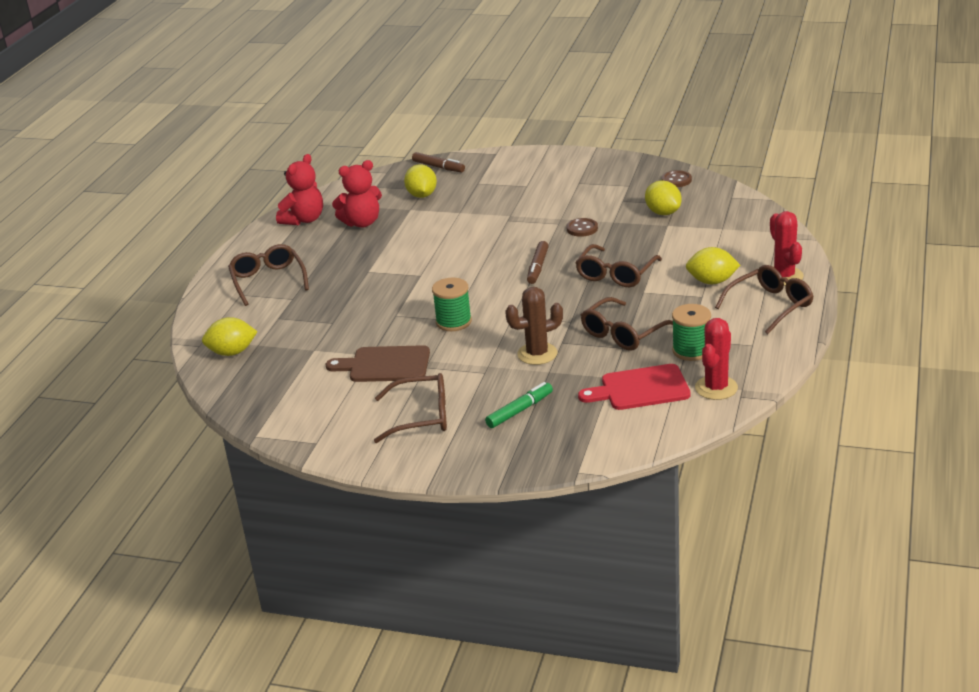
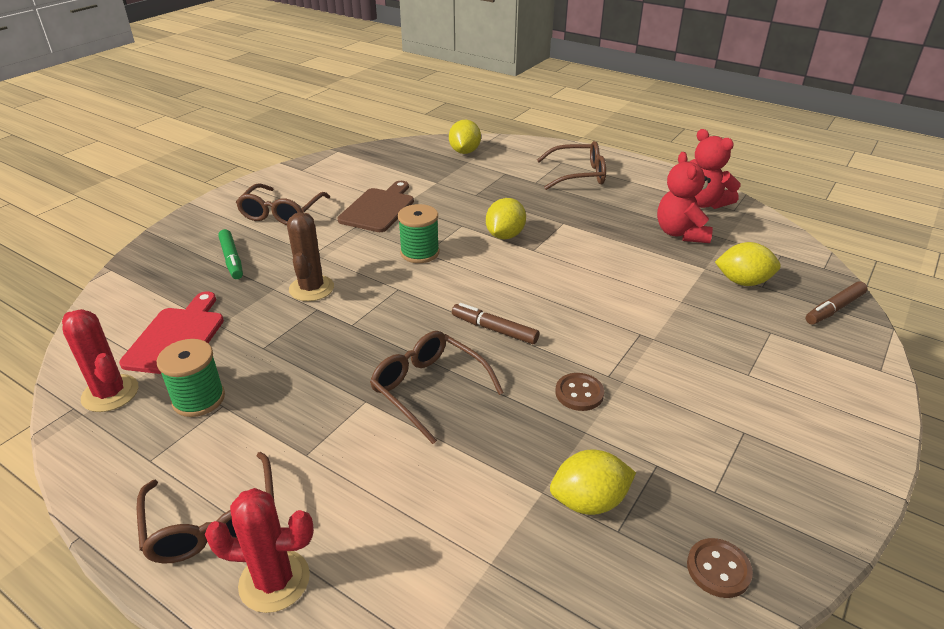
camera: 105 degrees right, 5 degrees up
(623, 333) = (289, 355): brown glasses -> none
(712, 281) = (333, 480): yellow lemon -> yellow lemon (505, 235)

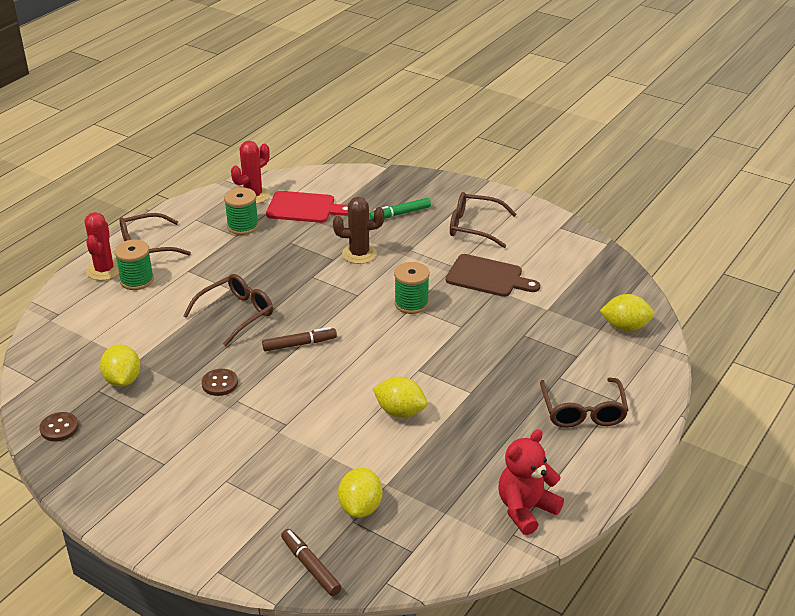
camera: 90 degrees right, 0 degrees up
(320, 521) = (137, 280): none -> green spool
(494, 329) = (299, 344): brown marker -> brown marker turned 45 degrees clockwise
(505, 235) = (443, 353): yellow lemon -> yellow lemon (400, 412)
(680, 233) = (454, 477): red teddy bear -> none

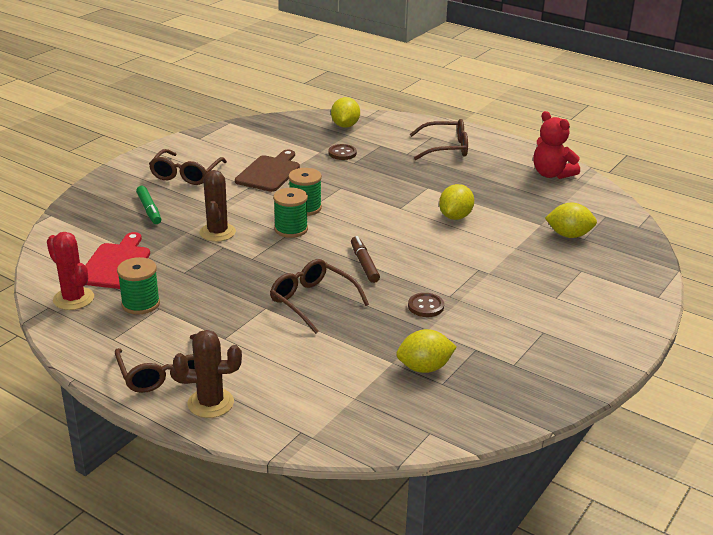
camera: 90 degrees left, 5 degrees down
(59, 428) = (506, 404): brown button -> brown button (342, 153)
(104, 270) = (210, 403): red cactus -> brown cactus
(137, 280) = (238, 374): green spool -> green spool (291, 229)
(310, 566) = (636, 256): brown marker -> none

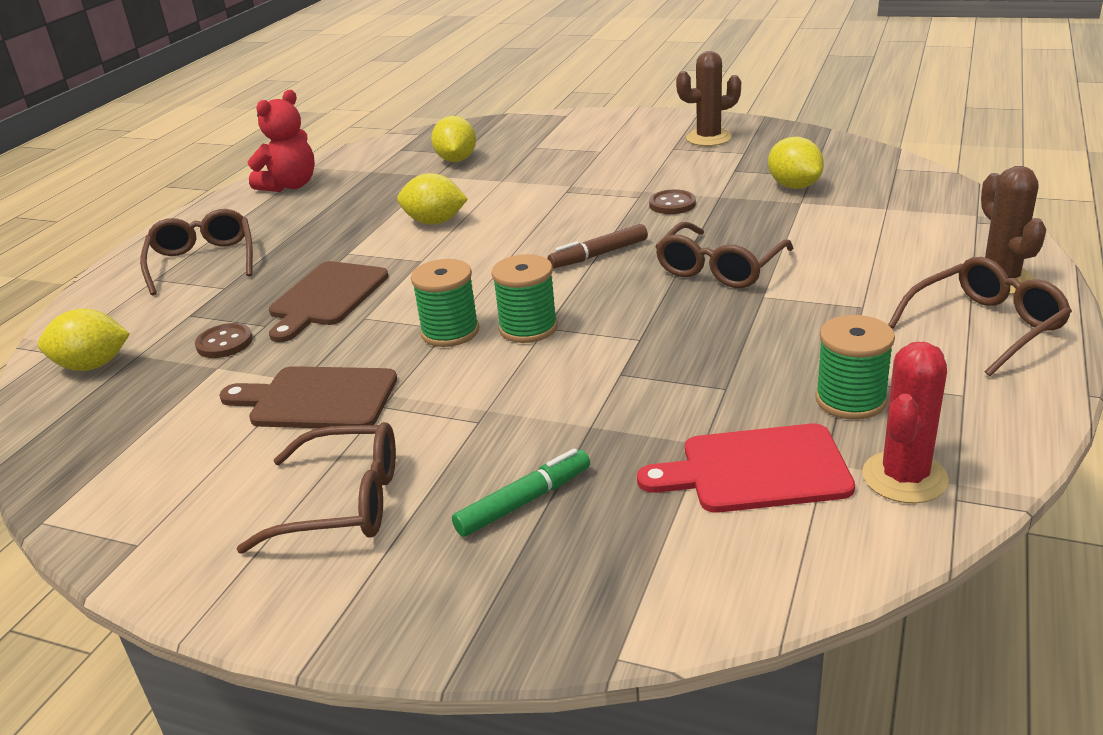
camera: 100 degrees left, 0 degrees up
(217, 232) = (575, 392): brown cactus -> brown cactus (708, 138)
(372, 179) = (326, 297): none -> brown cutting board

